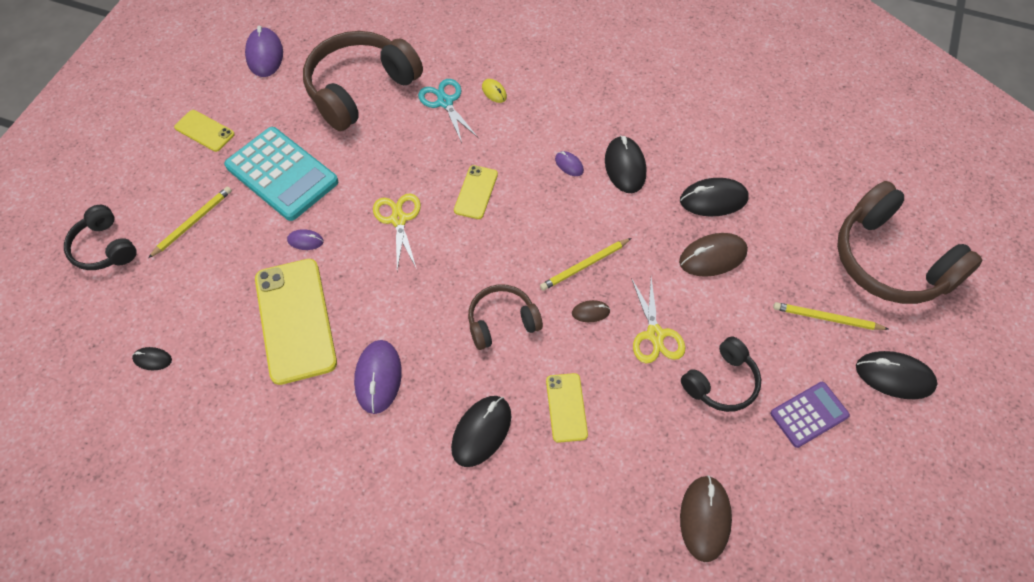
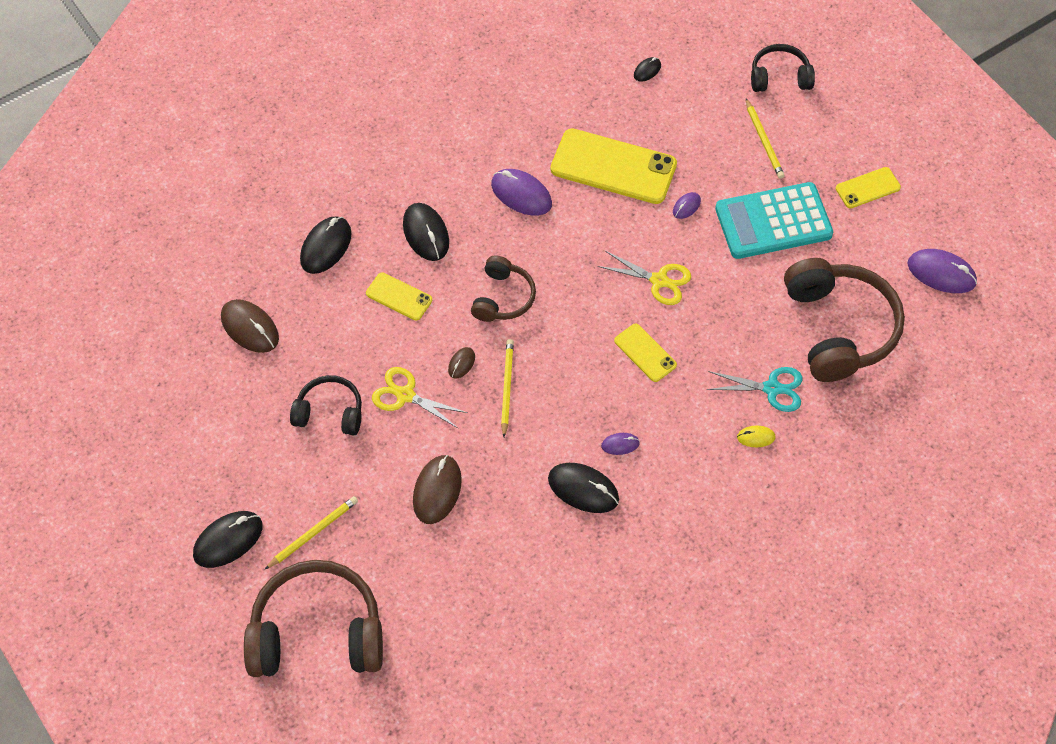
camera: 125 degrees right, 0 degrees up
(713, 199) = (491, 537): black mouse -> black mouse (326, 247)
(721, 382) = (330, 412): black headphones -> black headphones turned 105 degrees clockwise
(809, 414) = (255, 453): purple calculator -> none

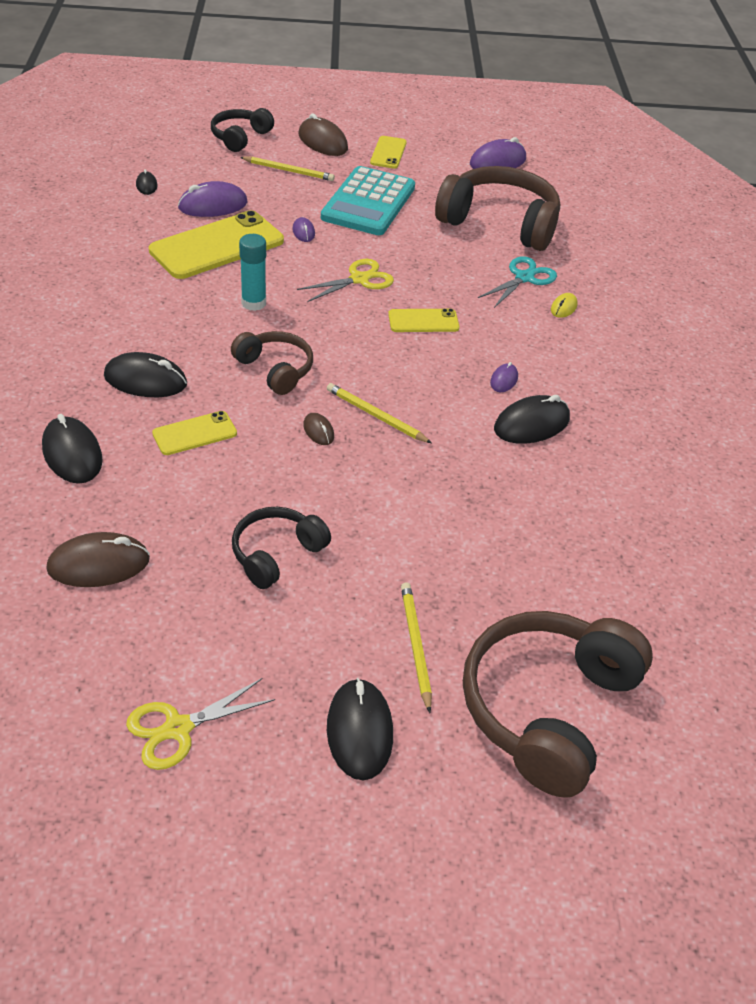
camera: 60 degrees left, 15 degrees down
(405, 395) = (314, 487): yellow scissors -> yellow scissors (178, 728)
(437, 491) = (448, 520): brown mouse -> brown mouse (323, 142)
(521, 194) = (178, 305): purple mouse -> purple mouse (213, 205)
(566, 235) = (253, 303): none -> turquoise glue stick

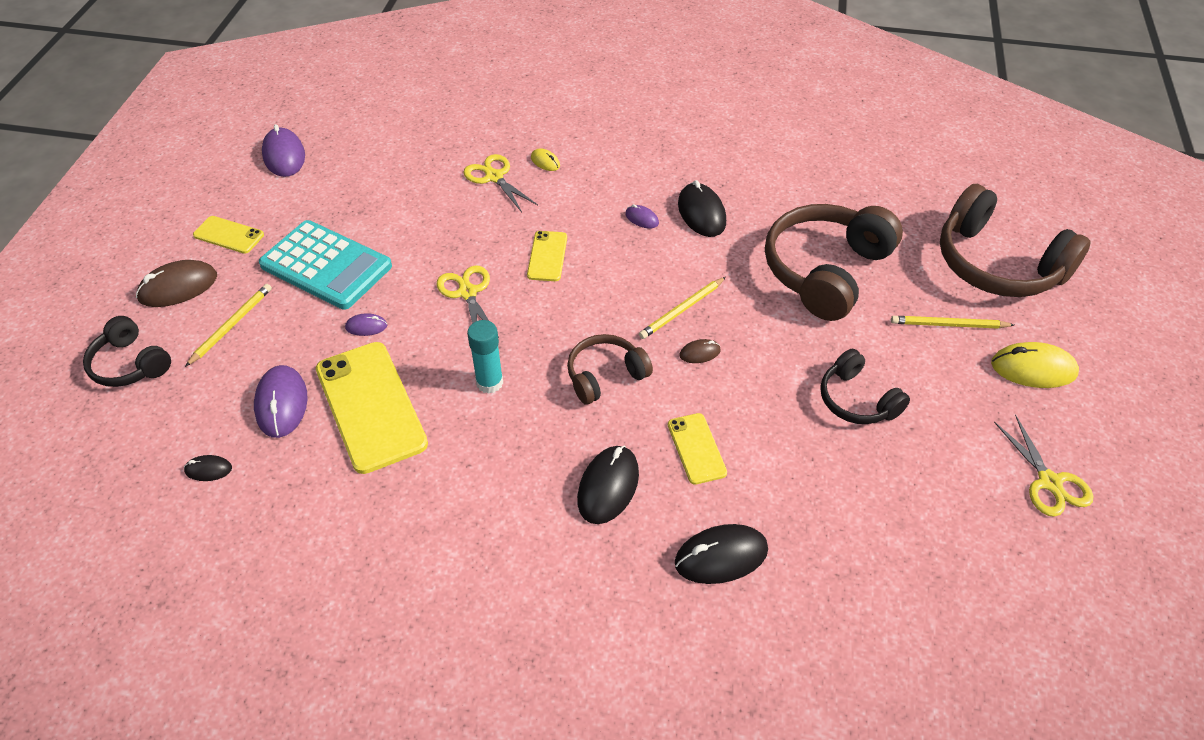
camera: 75 degrees left, 5 degrees up
(99, 564) = (875, 535): brown mouse -> none
(359, 731) = (1033, 369): black mouse -> yellow mouse
(500, 223) = (398, 175): brown headphones -> brown headphones (825, 271)
(524, 278) = (494, 177): turquoise scissors -> yellow scissors

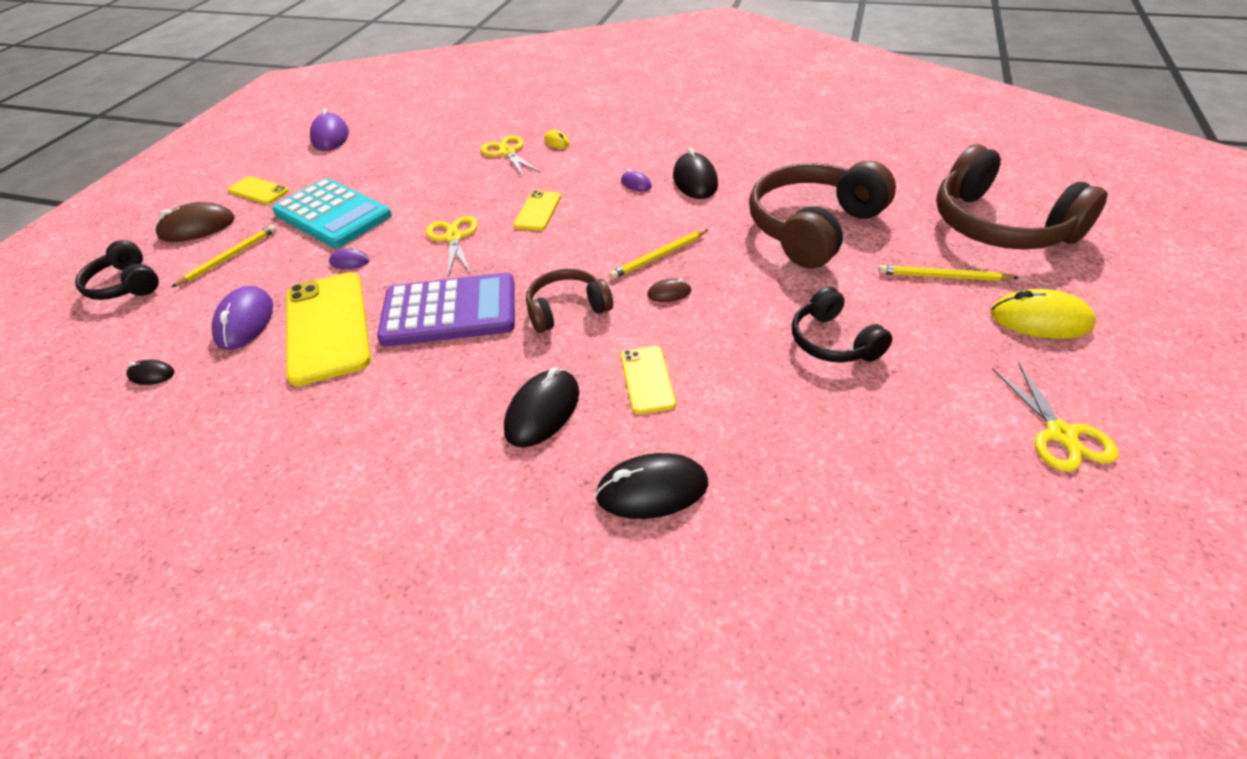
camera: 10 degrees right, 5 degrees down
(489, 382) = (449, 311): turquoise glue stick -> purple calculator

